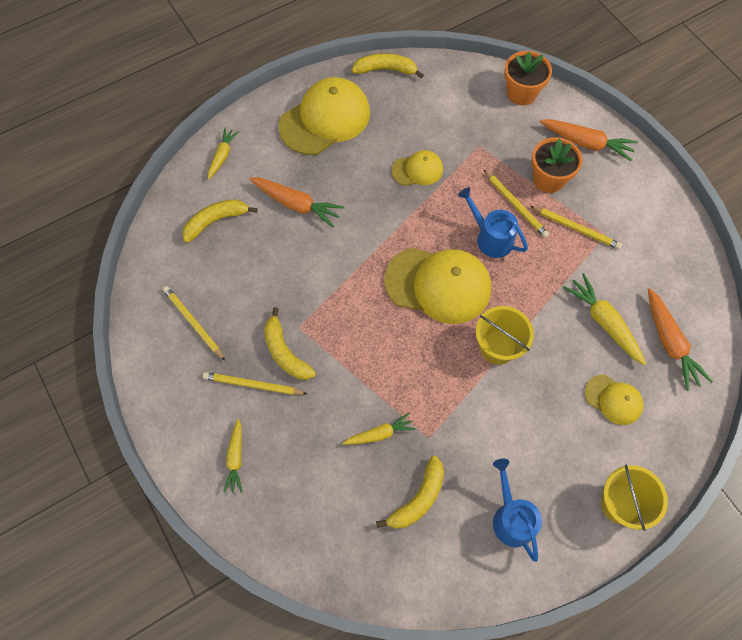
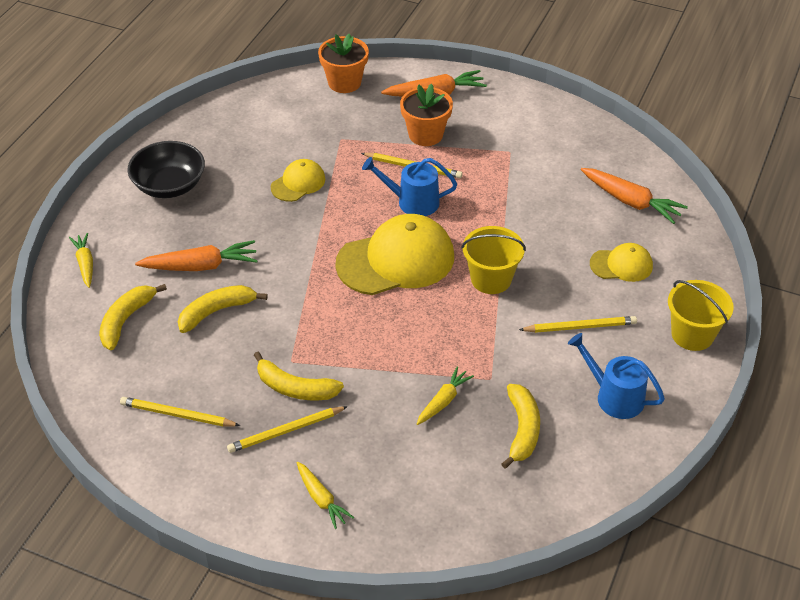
camera: 35 degrees left, 20 degrees down
(325, 119) = (169, 185): yellow cap -> black bowl
(385, 70) = (197, 120): yellow banana -> yellow banana (216, 312)
(576, 228) = (481, 159): yellow pencil -> yellow pencil (580, 327)
(603, 322) = (564, 214): yellow carrot -> none

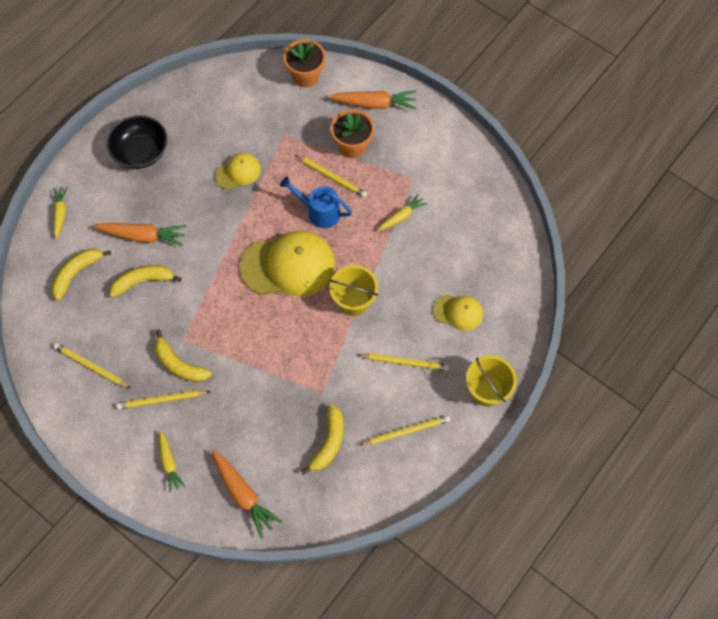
camera: 15 degrees right, 20 degrees up
(443, 401) = (281, 403): yellow carrot -> yellow carrot (402, 216)
(614, 396) = (406, 431): blue watering can -> yellow pencil
(631, 201) = (490, 252): orange carrot -> orange carrot (243, 494)

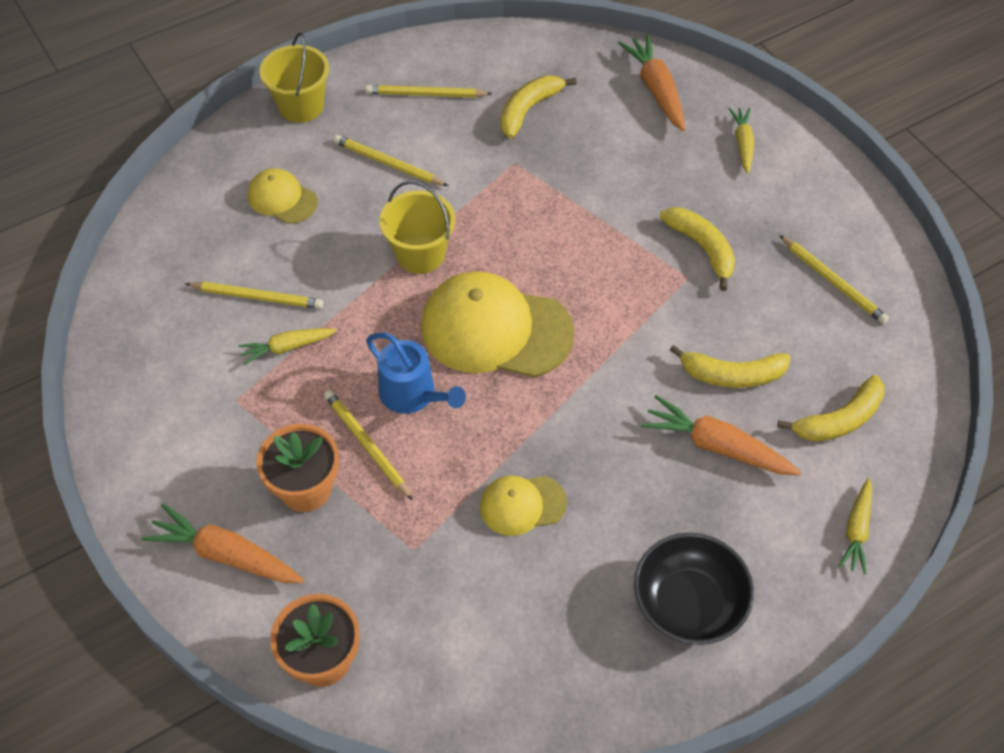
camera: 160 degrees left, 10 degrees down
(162, 400) = (737, 213): yellow pencil -> yellow pencil (257, 297)

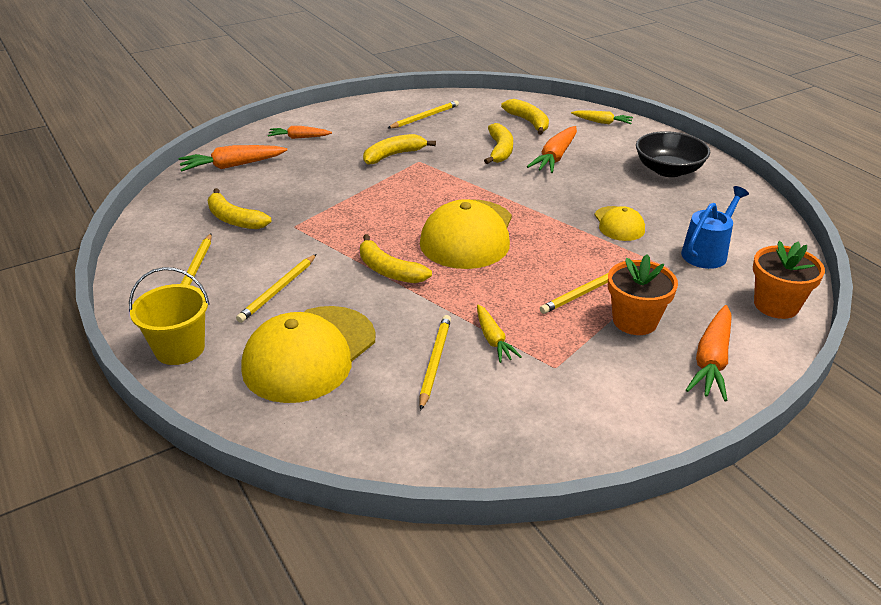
camera: 90 degrees left, 20 degrees down
(282, 199) = (309, 354): yellow cap -> yellow cap, size x1.93
(412, 394) = (534, 271): blue watering can -> blue watering can (707, 253)
(420, 254) = (389, 270): yellow bucket -> yellow banana
(742, 144) = (299, 138): yellow carrot -> orange carrot

